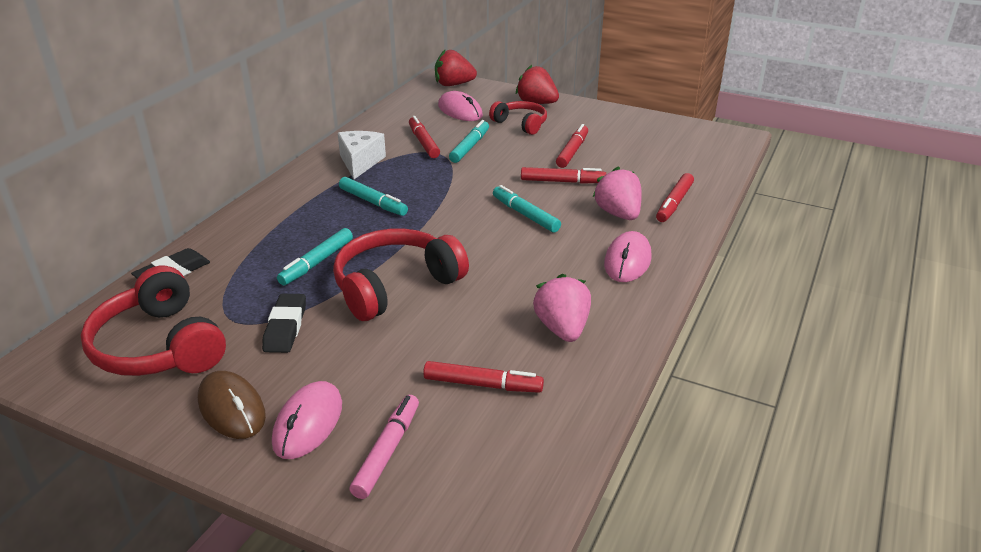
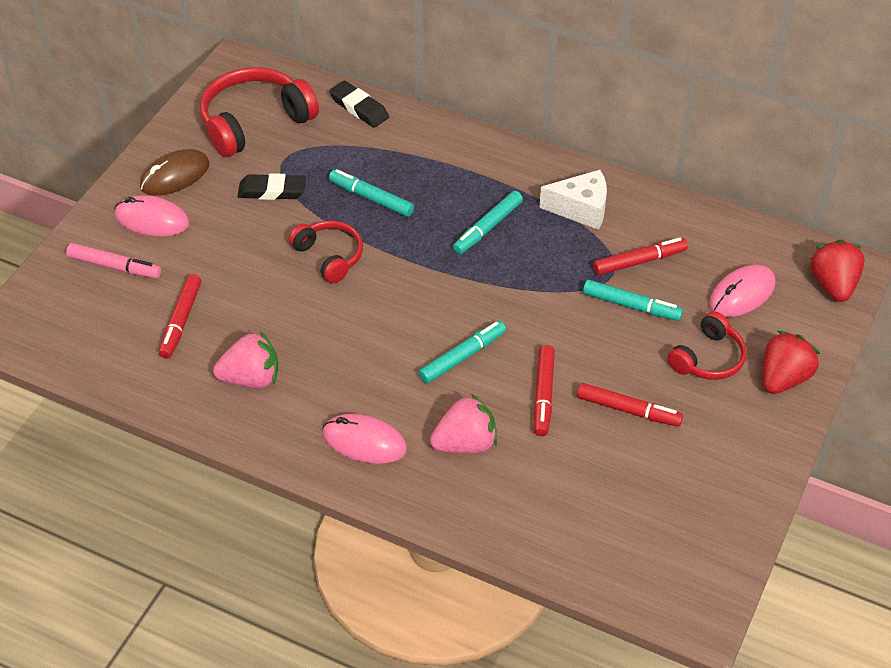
camera: 90 degrees right, 15 degrees up
(395, 285) = (330, 256): red headphones -> red headphones, size x0.59
(674, 203) = (492, 504): red marker -> none

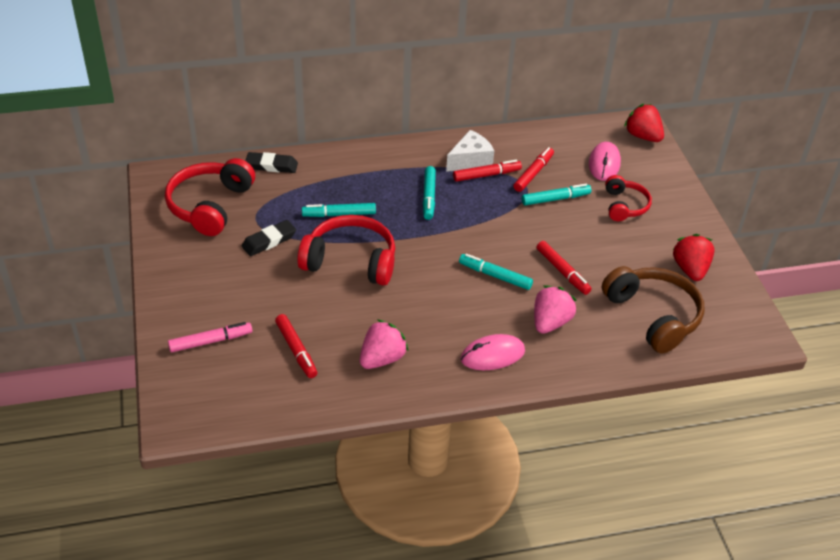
camera: 40 degrees left, 5 degrees down
(152, 220) = (204, 299): pink mouse -> none
(175, 176) = (190, 264): brown mouse -> none
(330, 256) = (351, 261): red headphones -> red headphones, size x1.68
(462, 357) = (495, 276): turquoise marker -> turquoise marker turned 75 degrees counterclockwise
(592, 506) = (653, 315): none -> brown headphones
(628, 410) = (615, 255): red marker -> red marker (487, 175)
(783, 378) = (671, 196): red strawberry -> red strawberry (690, 269)

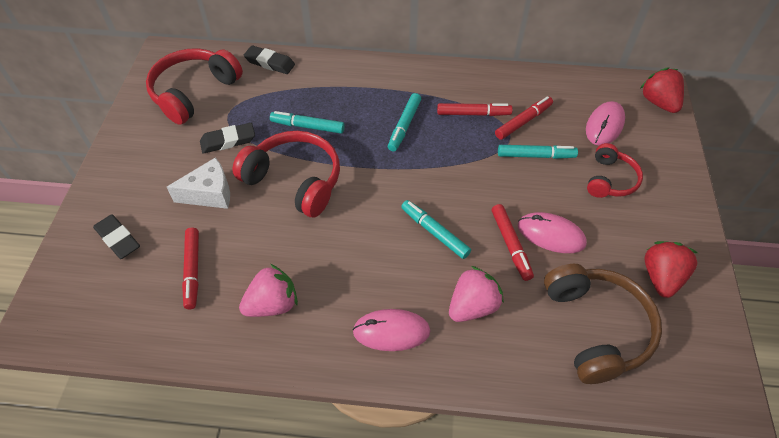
camera: 20 degrees right, 10 degrees up
(211, 341) = (118, 239): pink marker -> black eraser
(470, 161) = (463, 95): white cheese -> white cheese (209, 194)
(592, 257) = (551, 235): none -> pink mouse

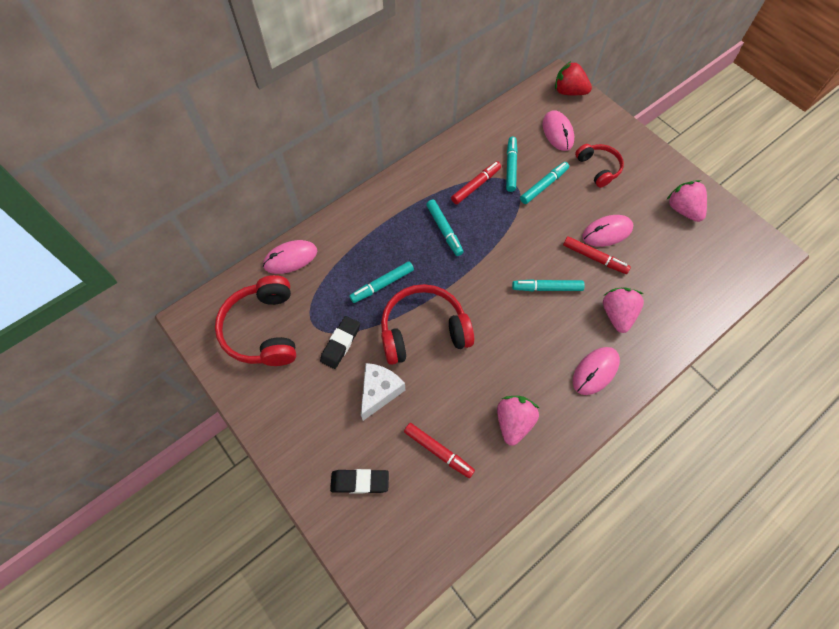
camera: 45 degrees left, 10 degrees up
(270, 63) = (290, 258): black eraser -> pink mouse
(523, 121) = (511, 167): red marker -> turquoise marker
(596, 328) = (685, 268): brown headphones -> none
(661, 277) = (683, 209): red strawberry -> pink strawberry

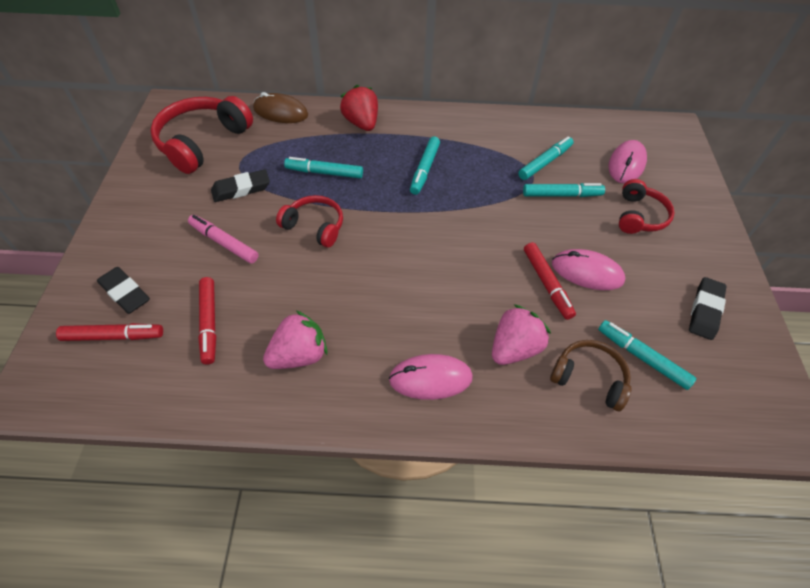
camera: 40 degrees right, 10 degrees down
(290, 258) = (281, 112): pink mouse -> brown mouse
(379, 392) = (224, 243): white cheese -> pink marker
(423, 330) = (315, 226): red headphones -> red headphones, size x0.59
(476, 185) = (494, 156): red marker -> red marker (114, 336)
(547, 288) = (466, 274): turquoise marker -> turquoise marker (642, 357)
(569, 92) = (676, 141): red strawberry -> red strawberry (361, 123)
(667, 300) = (589, 378): none -> brown headphones
(683, 209) = (705, 311): pink strawberry -> black eraser

